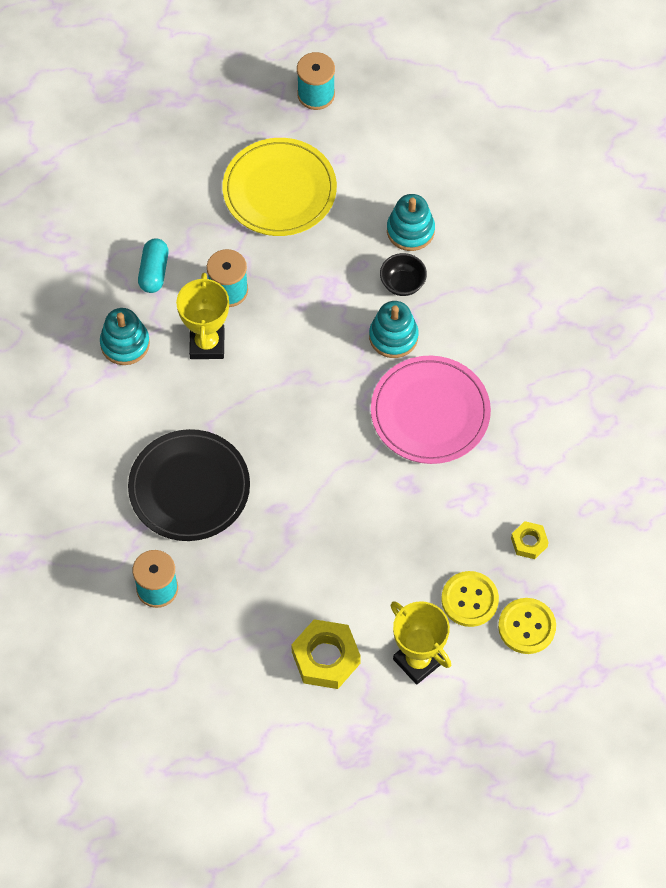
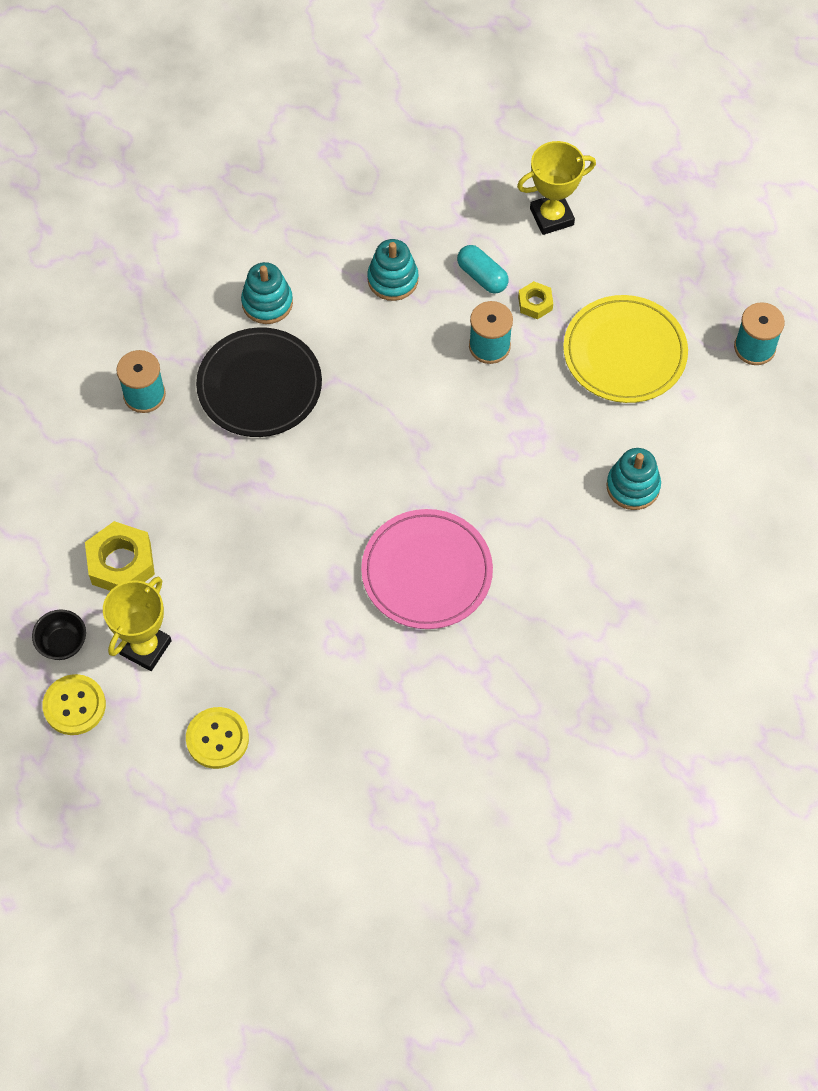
camera: 70 degrees right, 0 degrees up
(154, 272) = (482, 276): turquoise capsule -> turquoise capsule turned 60 degrees clockwise
(207, 344) = (421, 348): yellow trophy -> yellow trophy (551, 217)
(393, 337) = (500, 510): turquoise stacking toy -> turquoise stacking toy (267, 303)
(402, 284) = (566, 499): black bowl -> black bowl (62, 643)
(469, 600) = (229, 675): yellow button -> yellow button (74, 705)
(529, 542) = (314, 712): yellow nut -> yellow nut (535, 303)

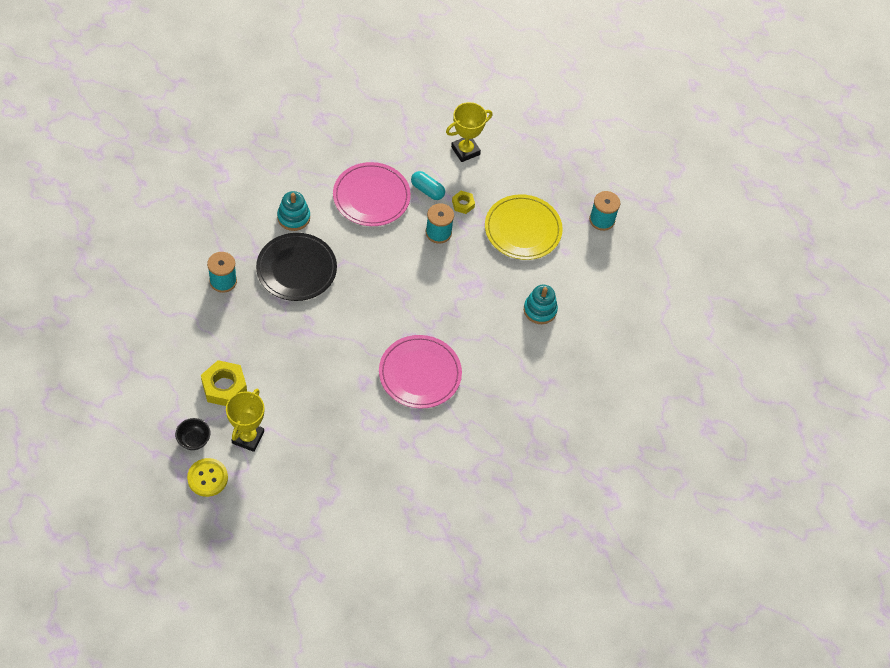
camera: 15 degrees left, 5 degrees down
(217, 739) = (303, 489): yellow button -> none
(393, 279) = (371, 197): turquoise stacking toy -> pink plate

